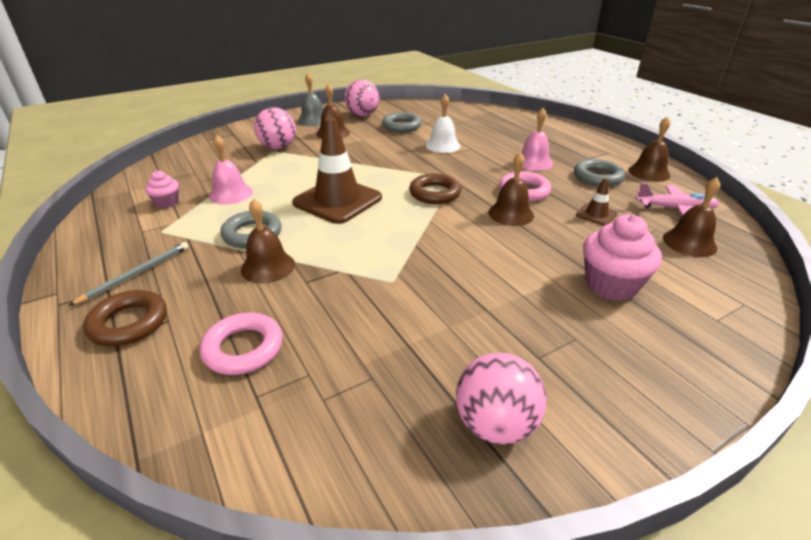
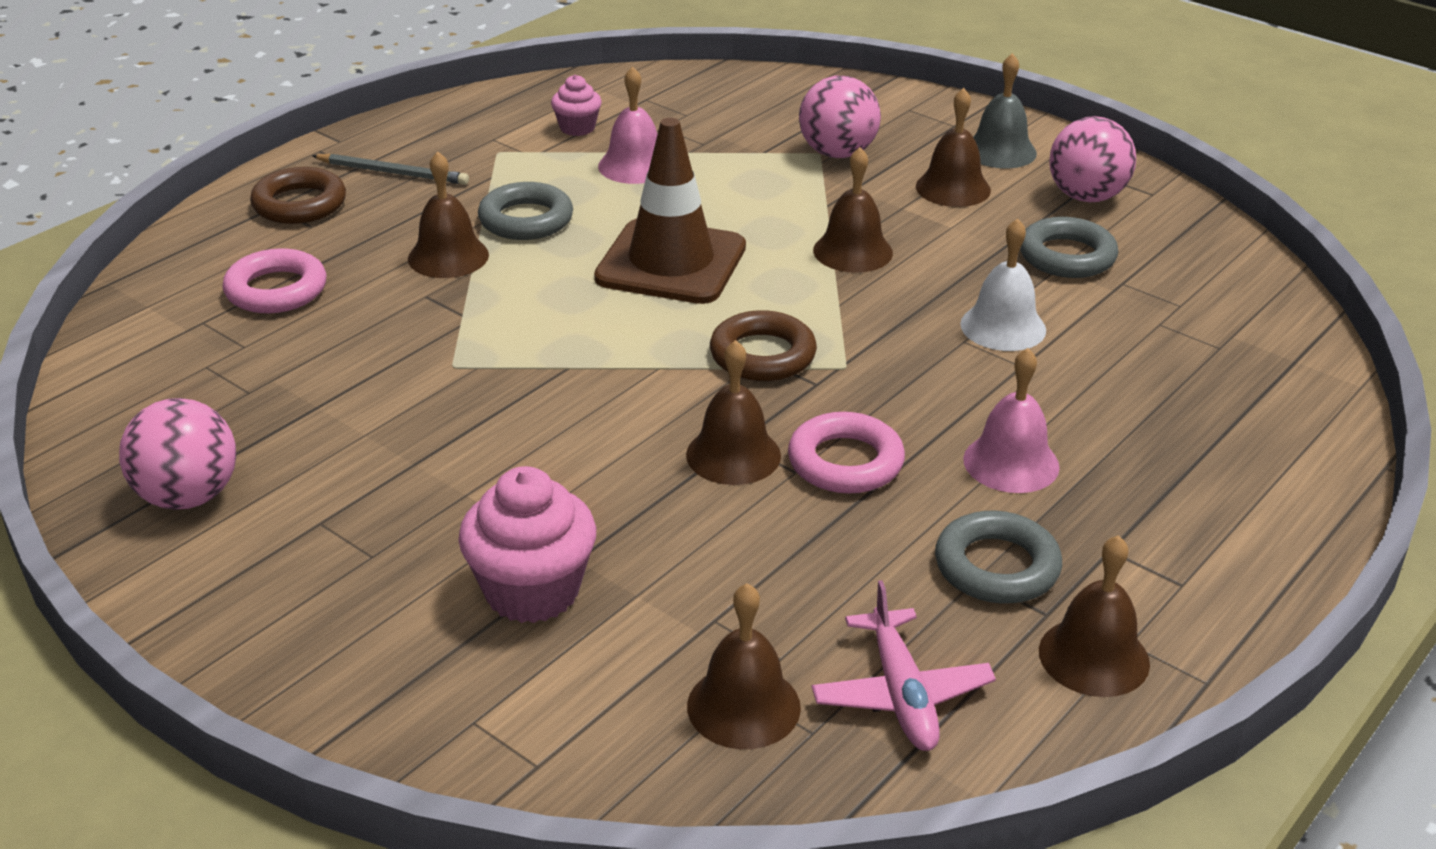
camera: 70 degrees right, 0 degrees up
(364, 160) = (853, 251): none -> brown bell
(596, 214) = (797, 568): brown traffic cone -> none

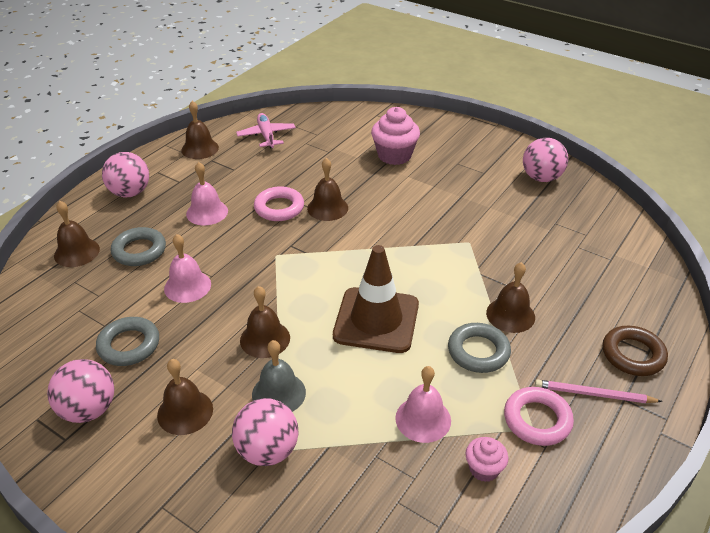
camera: 175 degrees right, 5 degrees up
(276, 290) = (590, 282): pink ring -> pink ring (537, 420)
(393, 173) = (594, 394): grey pencil -> pink pencil
(743, 706) = (317, 130): brown bell -> brown bell (77, 252)
(762, 355) = (317, 259): brown ring -> none
(996, 567) = (225, 173): grey ring -> grey ring (139, 251)
(1000, 151) = (133, 466): grey bell -> grey bell (278, 393)
(1003, 327) = (187, 286): white bell -> pink bell
(1219, 524) = (130, 193): none -> pink ball

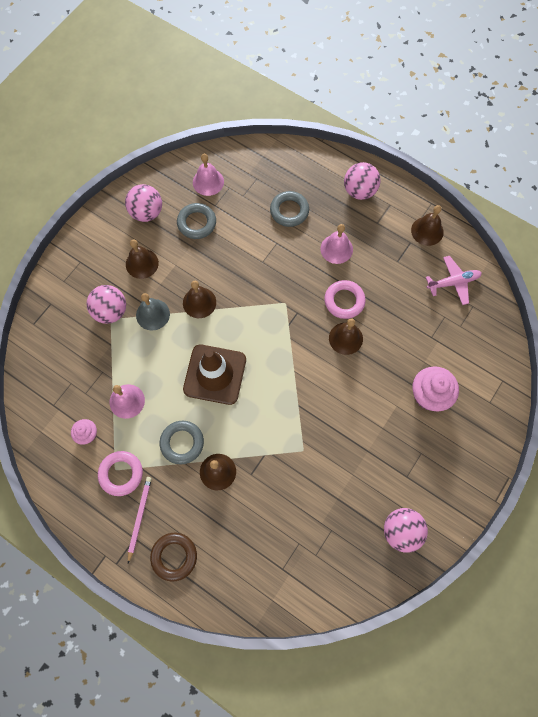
camera: 90 degrees right, 30 degrees up
(77, 252) = (287, 172): brown bell -> none
(187, 286) = (251, 248): pink bell -> pink bell (208, 182)

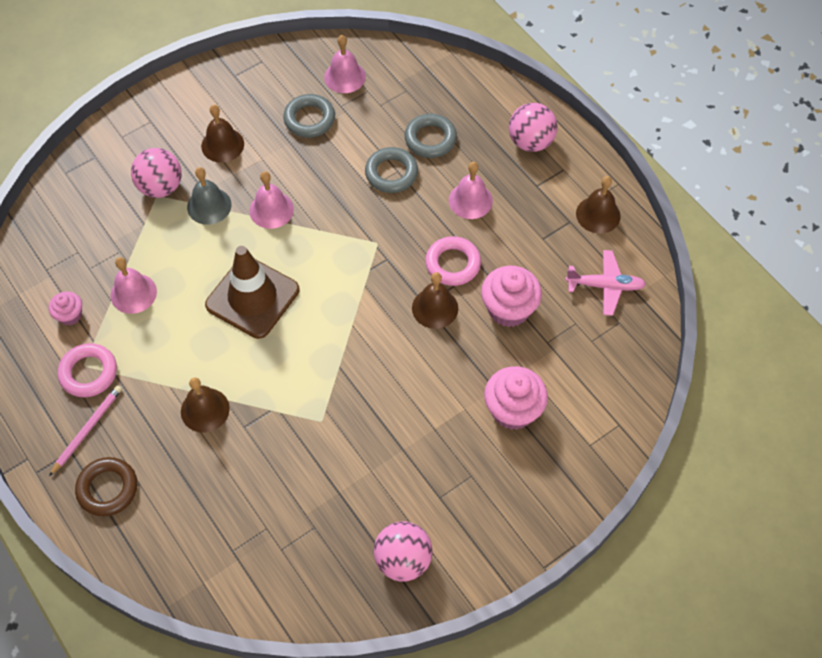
camera: 20 degrees right, 10 degrees down
(147, 212) = (254, 90): pink ball -> none
(182, 443) = (177, 362): grey ring -> grey ring (391, 173)
(199, 302) = (271, 210): brown bell -> pink bell
(396, 322) = (508, 309): none -> pink cupcake

